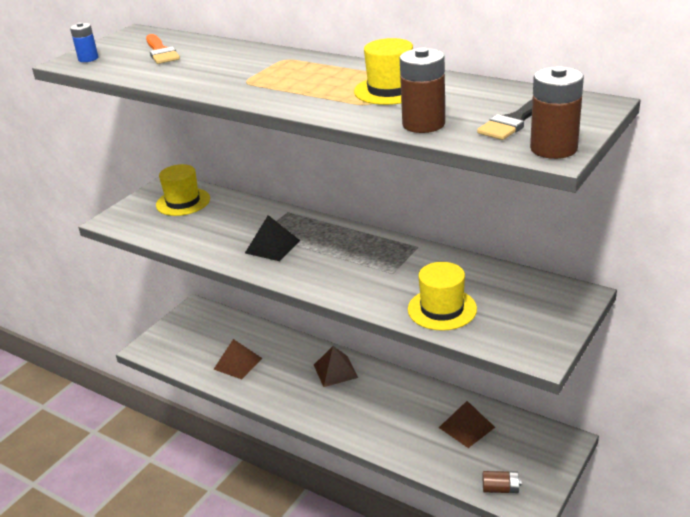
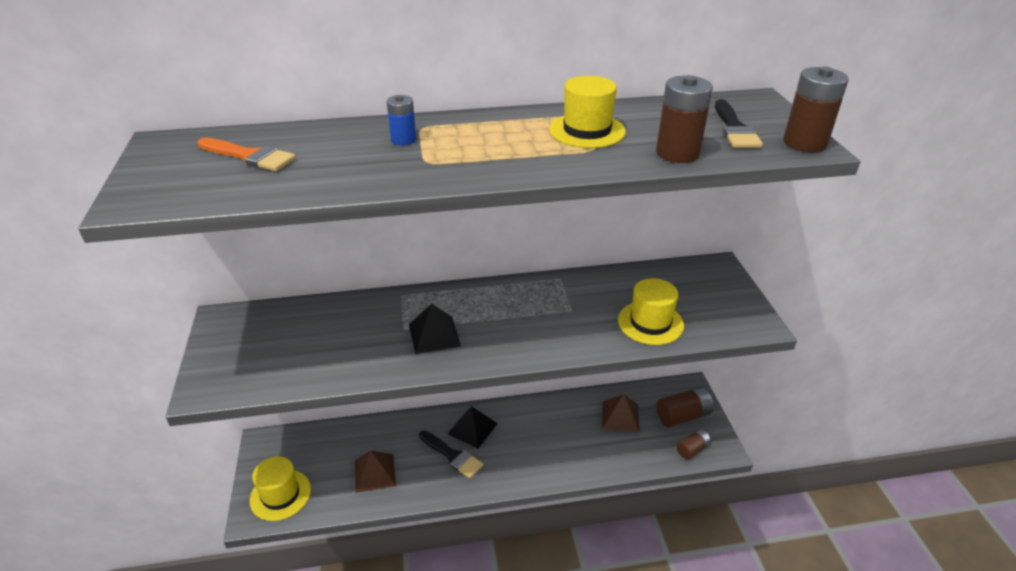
camera: 45 degrees left, 5 degrees up
(88, 59) = (156, 191): blue battery -> blue battery (403, 140)
(183, 202) = (270, 331): yellow hat -> yellow hat (280, 495)
(300, 382) = (453, 456): none -> black brush
(335, 371) = (472, 428): brown pyramid -> black pyramid
(526, 459) = (682, 416): none -> brown battery

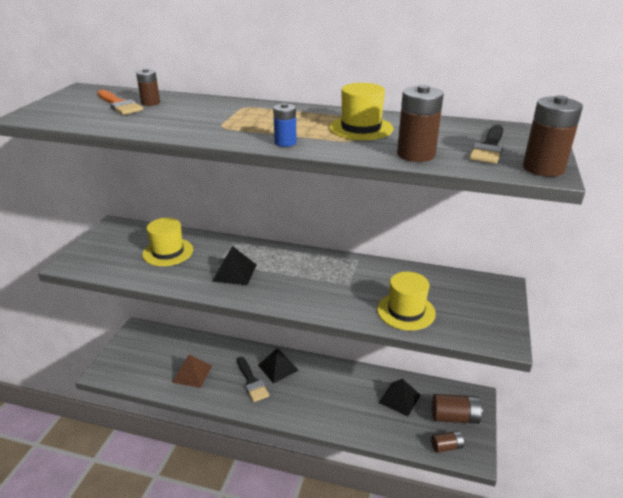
camera: 25 degrees right, 5 degrees down
(280, 495) = (125, 366): yellow hat -> yellow hat (168, 252)
(291, 145) = (150, 103): none -> brown battery
(403, 140) = (223, 112): blue battery -> blue battery (285, 142)
(620, 416) = (399, 398): brown pyramid -> black pyramid

